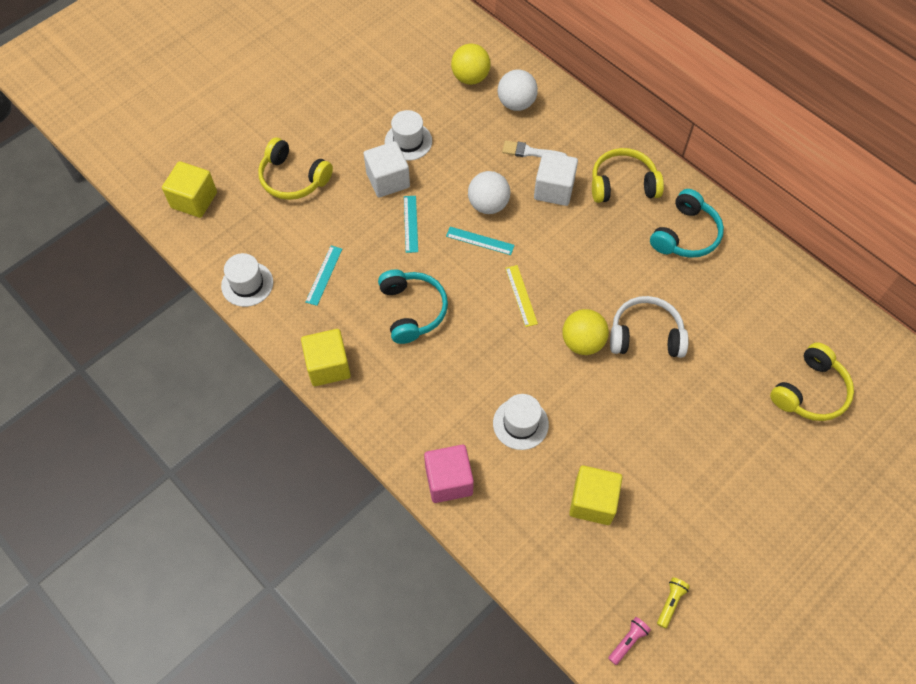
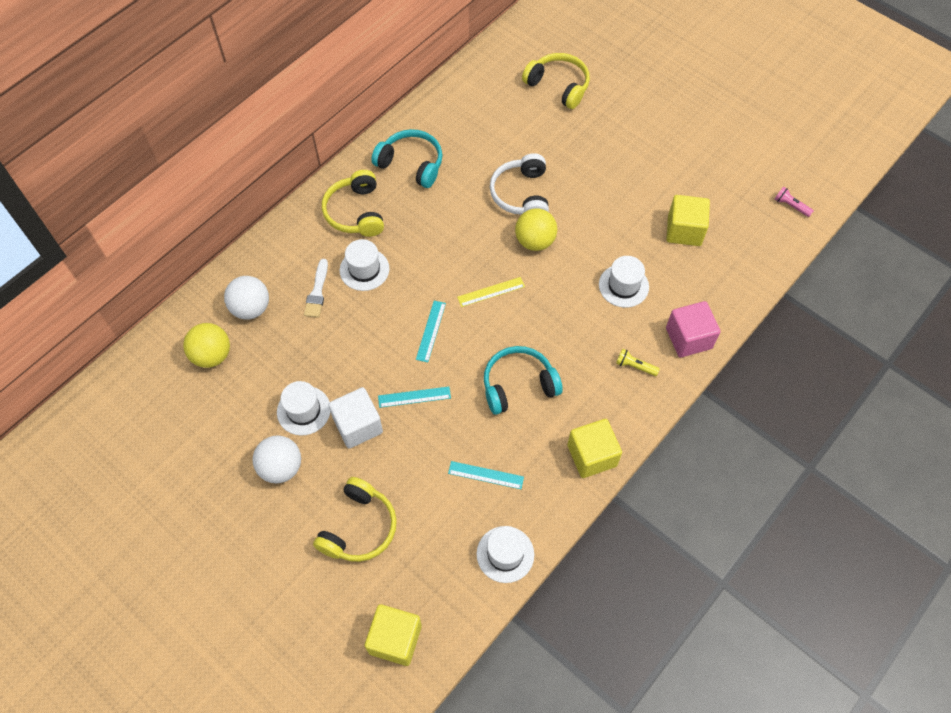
camera: 95 degrees left, 0 degrees up
(488, 205) = (386, 326): white ball -> white ball (281, 467)
(554, 189) = (364, 269): white cube -> white hat
(670, 603) = (754, 179): yellow flashlight -> yellow flashlight (635, 366)

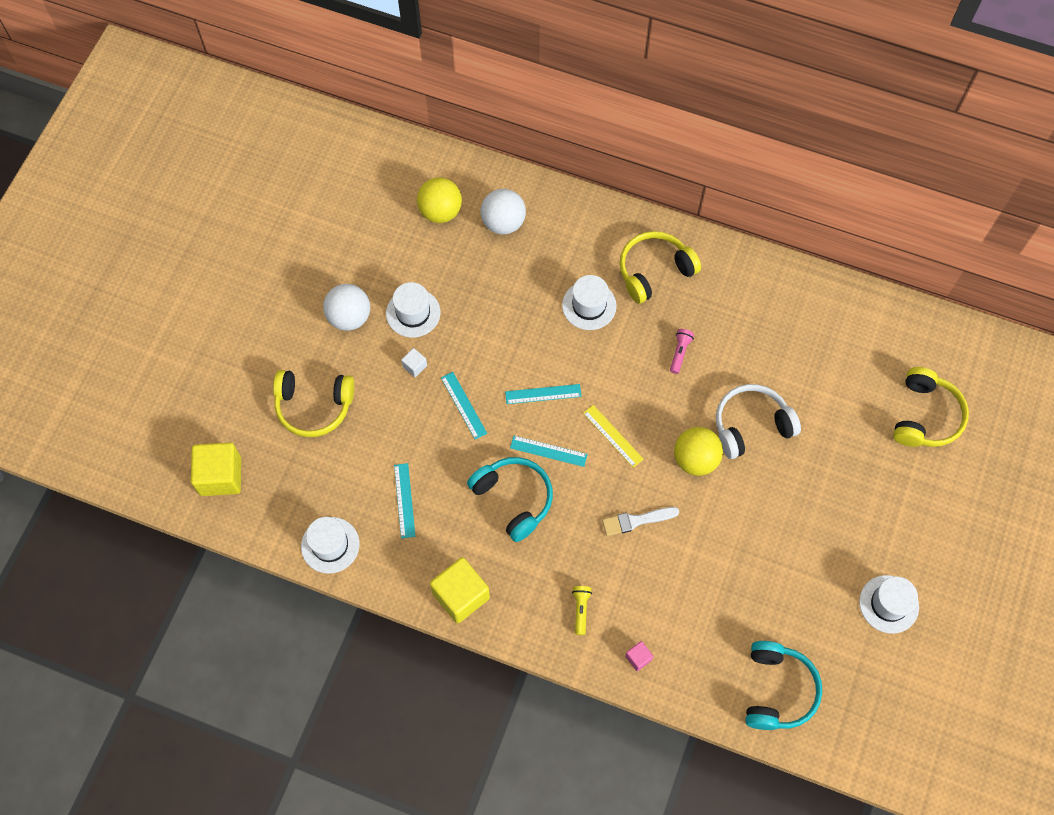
camera: 70 degrees right, 5 degrees up
(317, 292) = (545, 273): white brush -> white brush (636, 521)
(358, 425) = (415, 366): white cube -> white cube, size x0.46
(411, 164) = (740, 301): turquoise headphones -> turquoise headphones (777, 690)
(485, 344) = (548, 451): none -> turquoise ruler
(623, 286) = (677, 569): white hat -> white hat (889, 604)
(684, 230) = (780, 616): yellow cube -> none
(688, 338) = (638, 658): pink cube -> pink cube, size x0.46
(791, 206) = (873, 733): pink flashlight -> pink flashlight (680, 353)

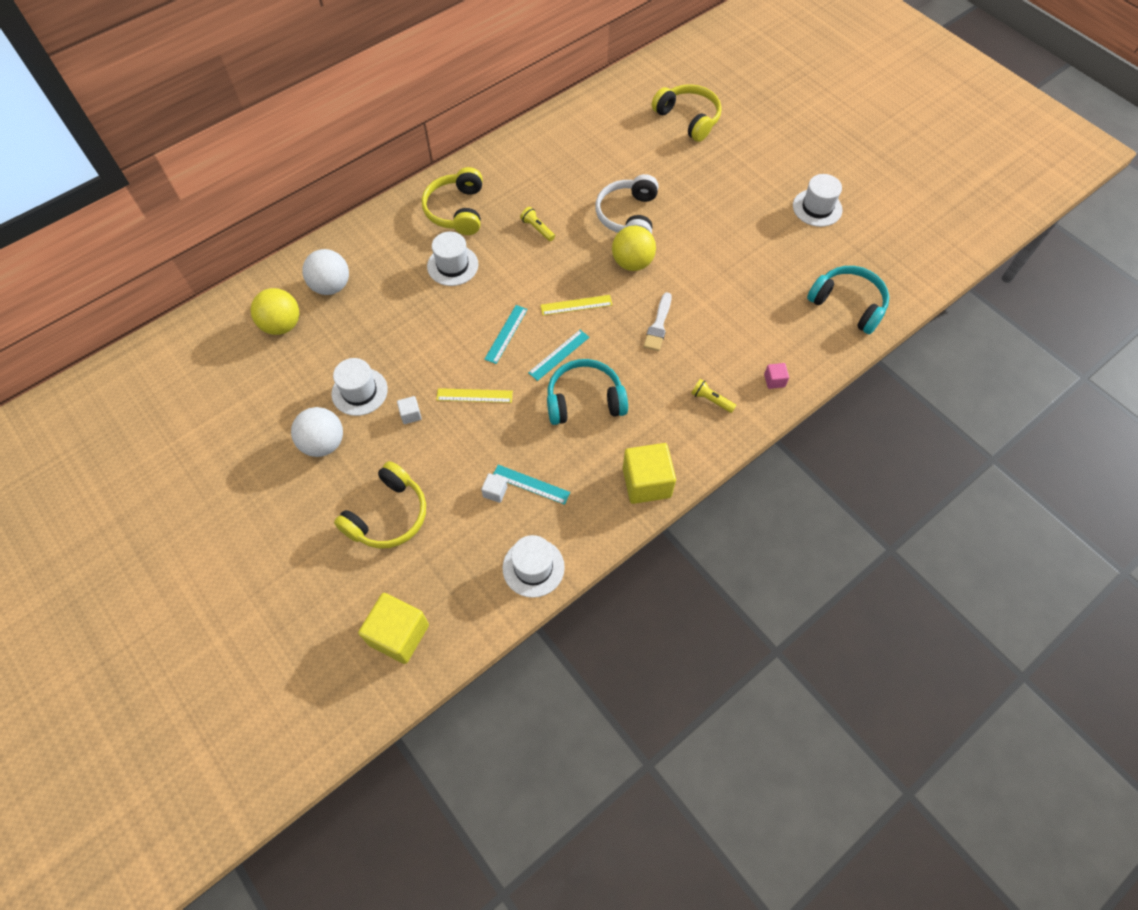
camera: 60 degrees left, 5 degrees down
(381, 476) = (495, 492): none -> white cube
(463, 405) = (474, 396): turquoise ruler -> yellow ruler
(680, 353) = (537, 229): pink flashlight -> yellow flashlight

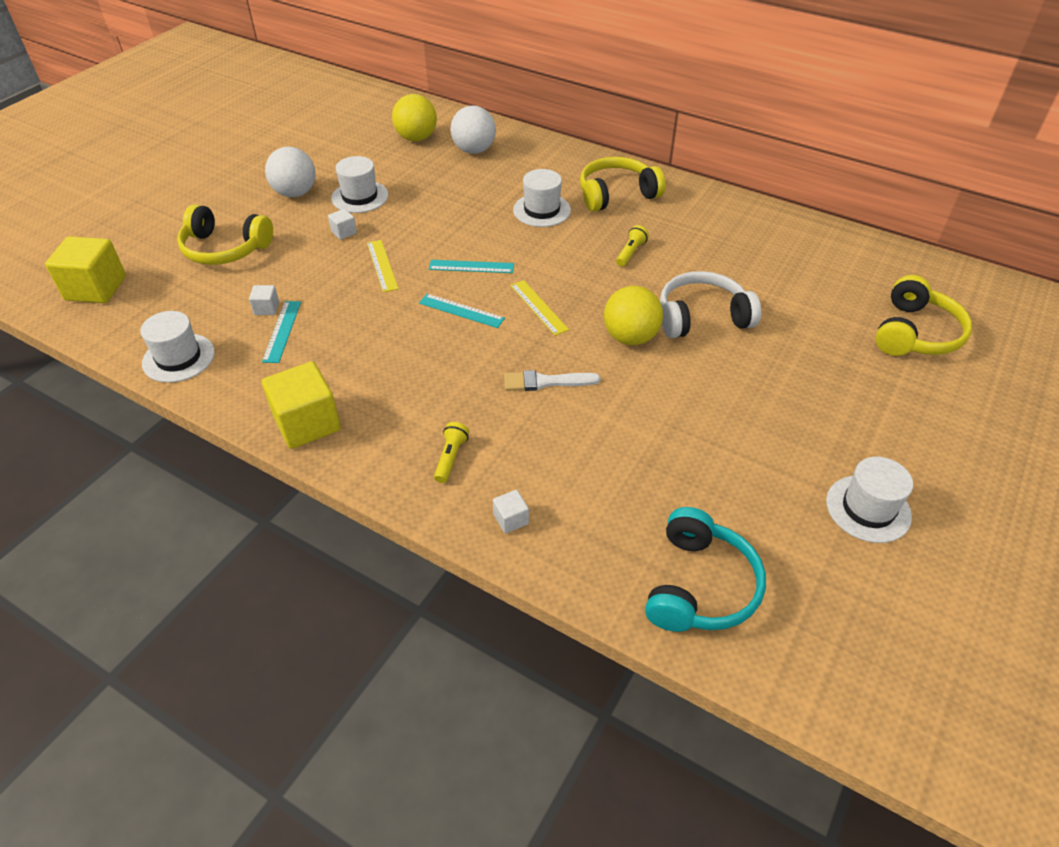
camera: 70 degrees right, 15 degrees down
(584, 400) = (407, 345): turquoise headphones -> none
(774, 380) = (511, 519): pink cube -> white cube

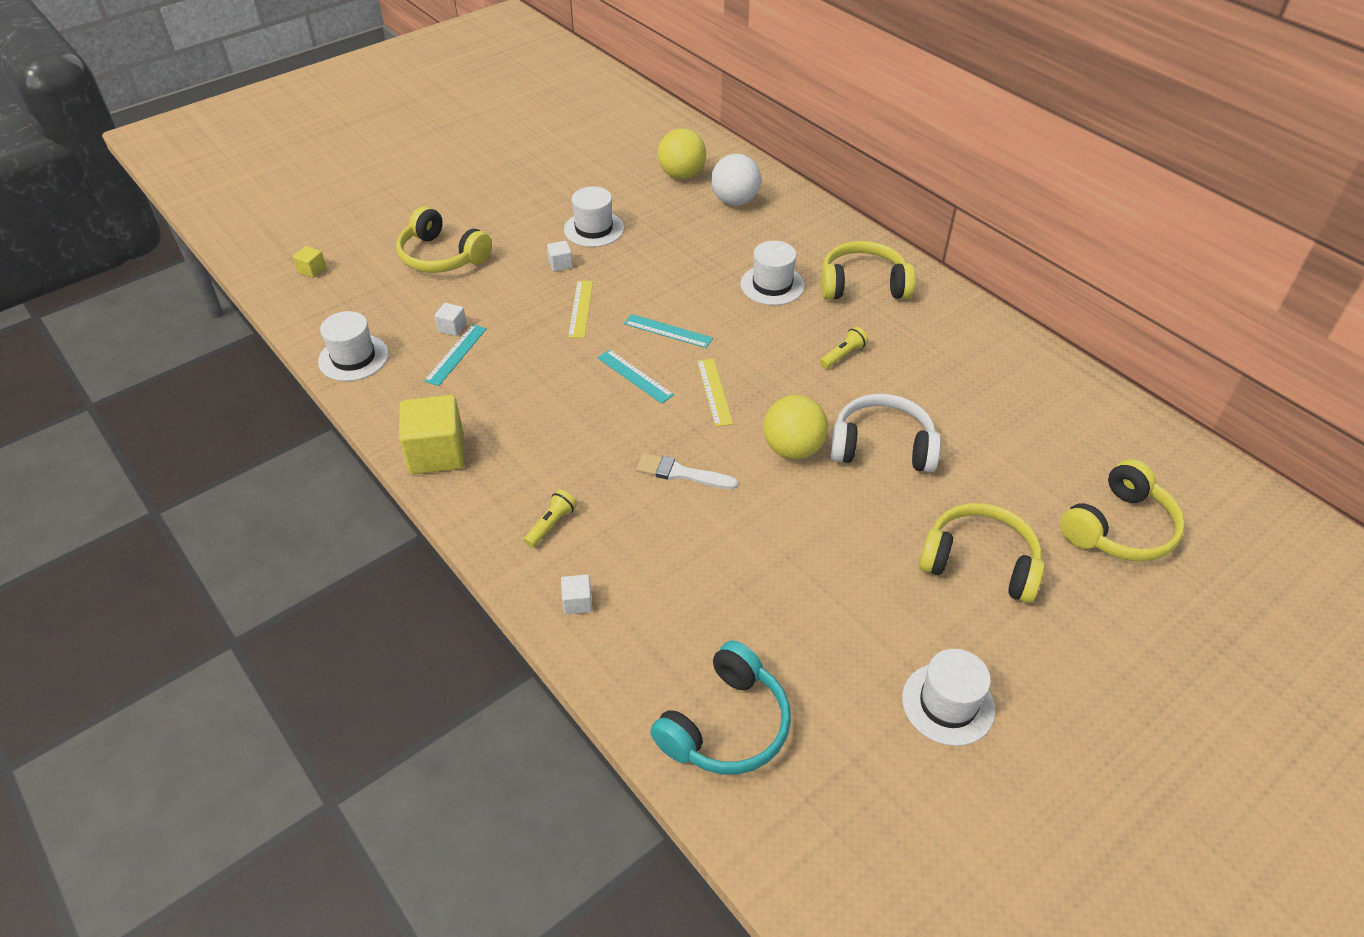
camera: 20 degrees right, 0 degrees up
(96, 288) = (312, 270): yellow cube -> yellow cube, size x0.46
(295, 193) = (533, 211): white ball -> none
(828, 388) = (980, 562): none -> yellow headphones

